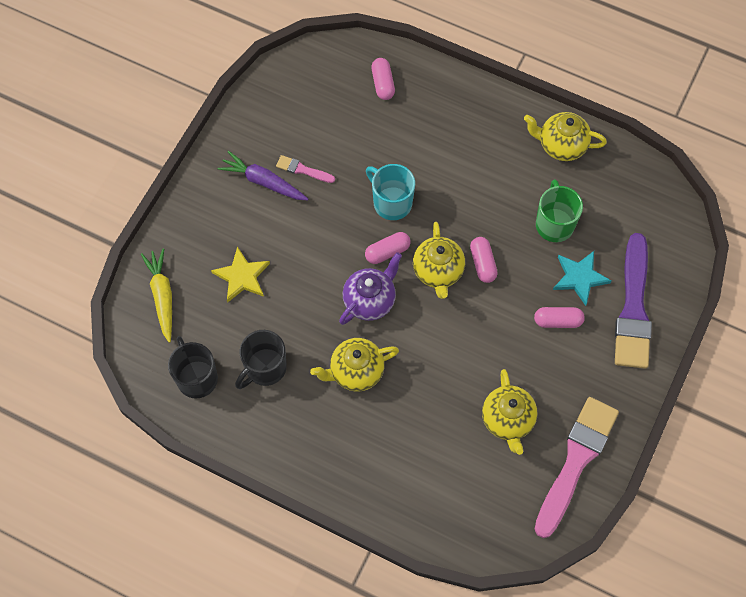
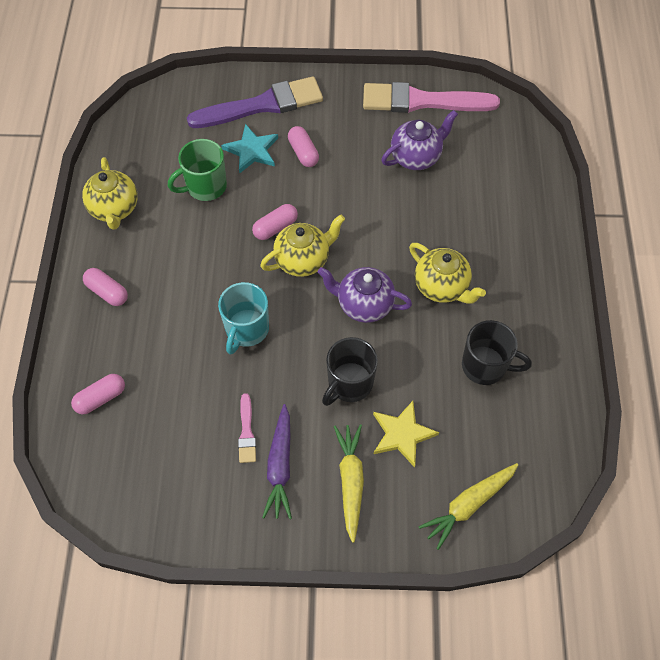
camera: 115 degrees left, 5 degrees down
(196, 378) = (533, 424): black mug -> black mug (349, 384)
(225, 224) = (350, 482): none -> yellow carrot
(387, 252) = (304, 311): pink capsule -> pink capsule (107, 292)
(507, 420) = (416, 157): yellow teapot -> purple teapot

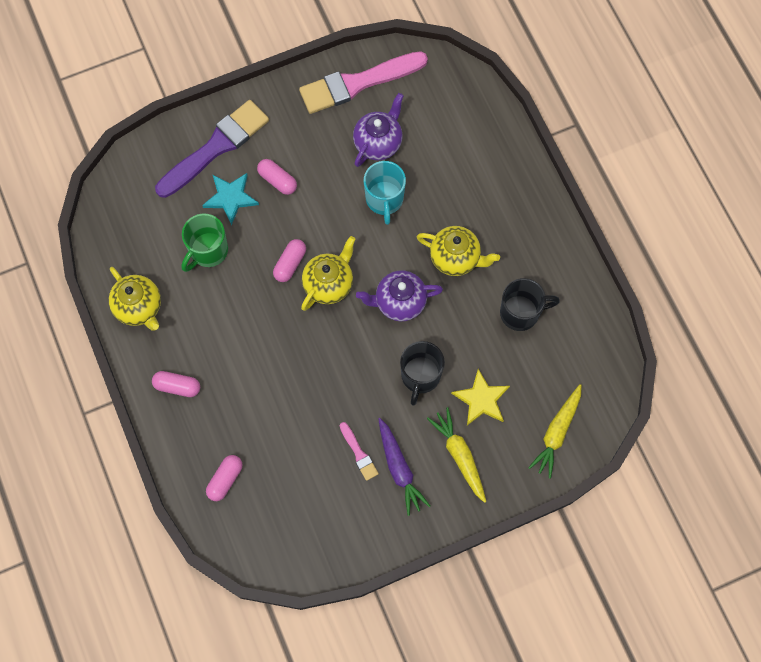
camera: 25 degrees left, 10 degrees up
(246, 330) = (313, 367): turquoise mug -> turquoise mug (384, 200)

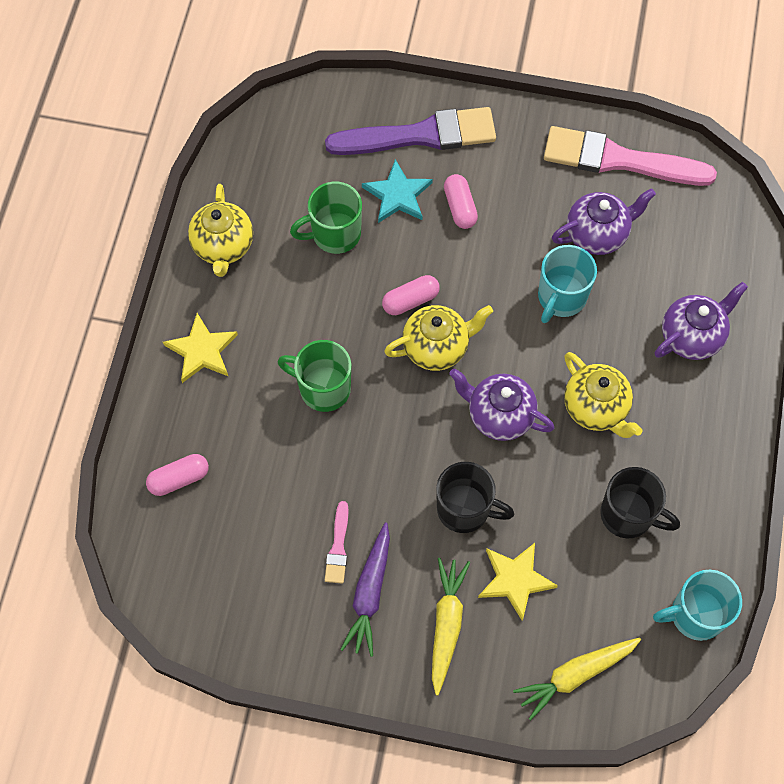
camera: 35 degrees right, 5 degrees down
(177, 386) = (202, 350): pink capsule -> yellow star
(275, 358) = (323, 388): none -> green mug
(420, 376) = (465, 509): black mug -> black mug turned 120 degrees counterclockwise
(482, 173) = (692, 336): none -> purple teapot
(601, 347) = (695, 614): none -> turquoise mug

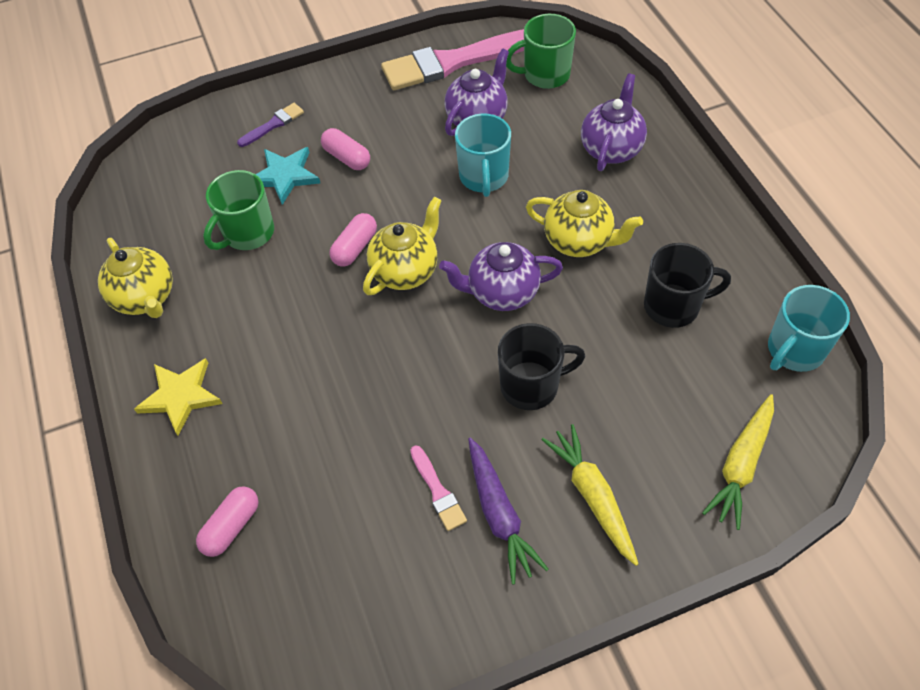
camera: 30 degrees left, 10 degrees down
(323, 388) = (324, 361): green mug -> green mug (545, 75)
(420, 135) = (273, 124): purple brush -> purple brush, size x0.44
(515, 580) = (622, 417): yellow star -> none

